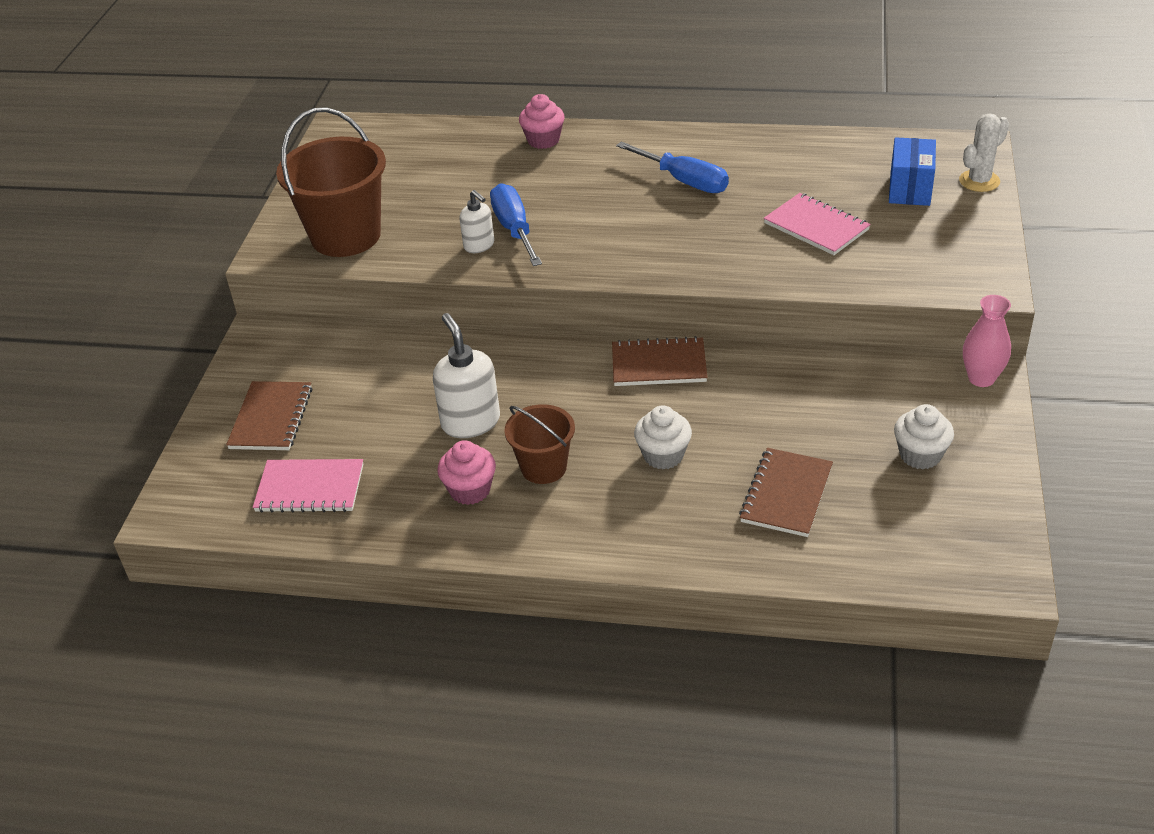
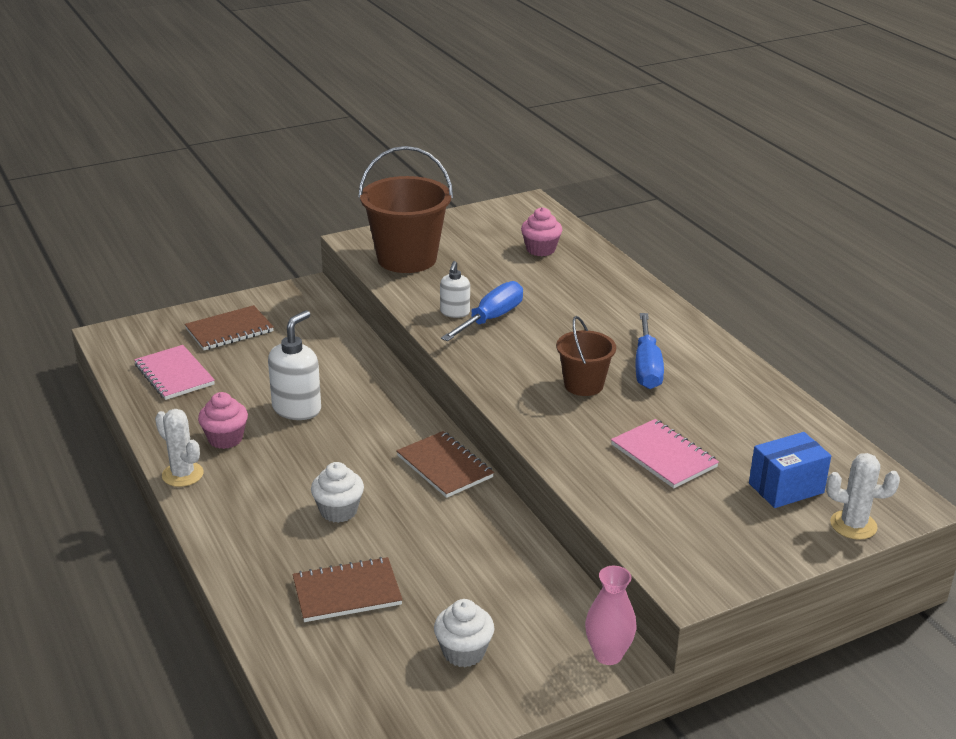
camera: 50 degrees right, 10 degrees down
(501, 542) = (182, 474): none -> white cactus
(543, 140) = (620, 285): pink cupcake -> pink cupcake (540, 249)
(543, 467) = (276, 460): brown bucket -> brown bucket (583, 385)
(816, 226) = (663, 456): pink notebook -> pink notebook turned 45 degrees counterclockwise

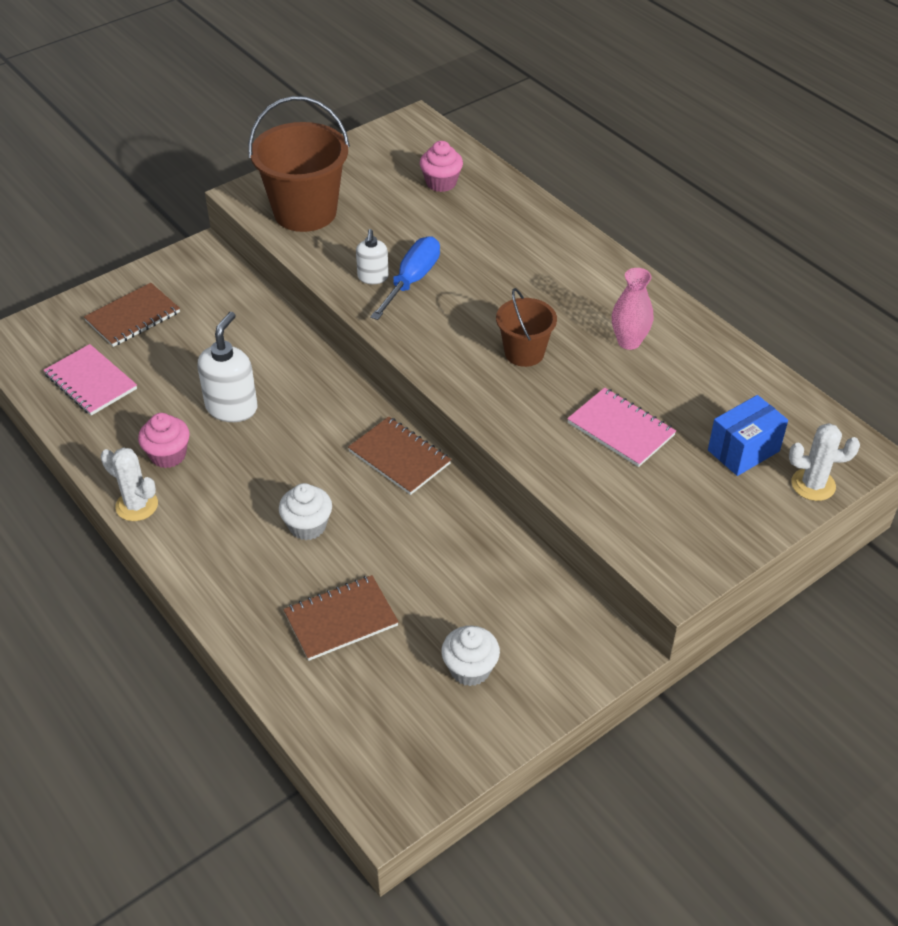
camera: 10 degrees left, 15 degrees up
(608, 655) = (605, 650): pink vase -> pink vase (629, 342)
(647, 367) = (581, 322): blue screwdriver -> none

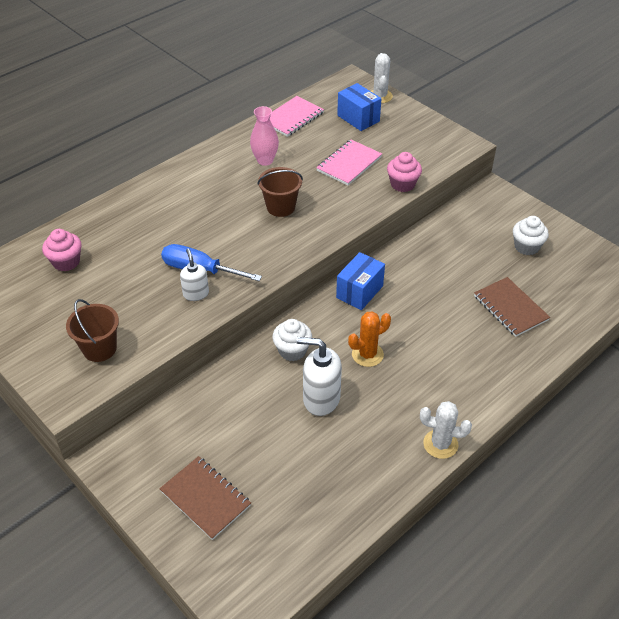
camera: 95 degrees left, 0 degrees up
(91, 382) = (299, 514): pink notebook -> pink notebook (292, 118)
(137, 505) = (440, 444): white cactus -> white cactus turned 75 degrees clockwise
(168, 455) = (382, 433): pink cupcake -> pink cupcake (402, 184)
(289, 454) = (367, 354): none -> orange cactus
(305, 212) = (99, 348): brown bucket -> brown bucket, size x0.57
(307, 526) = (435, 335): white cupcake -> white cupcake (292, 350)
(373, 277) = (196, 293): white soap dispenser -> white soap dispenser turned 105 degrees counterclockwise
(399, 457) = (359, 292): brown notebook -> blue box

